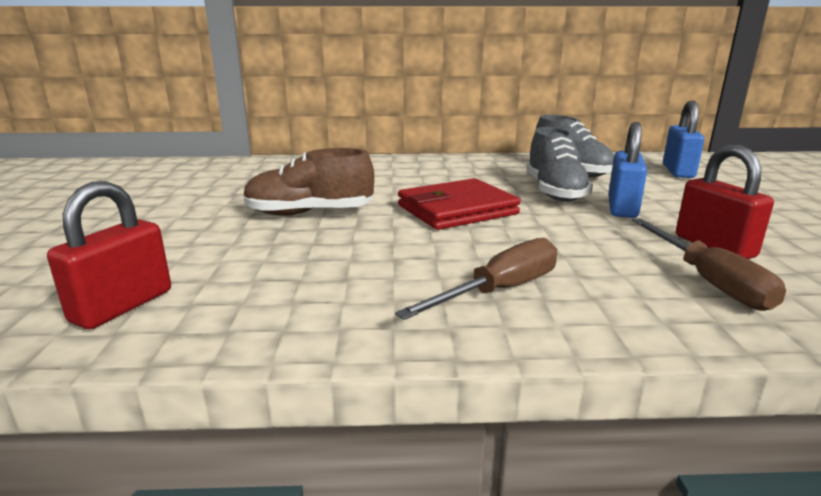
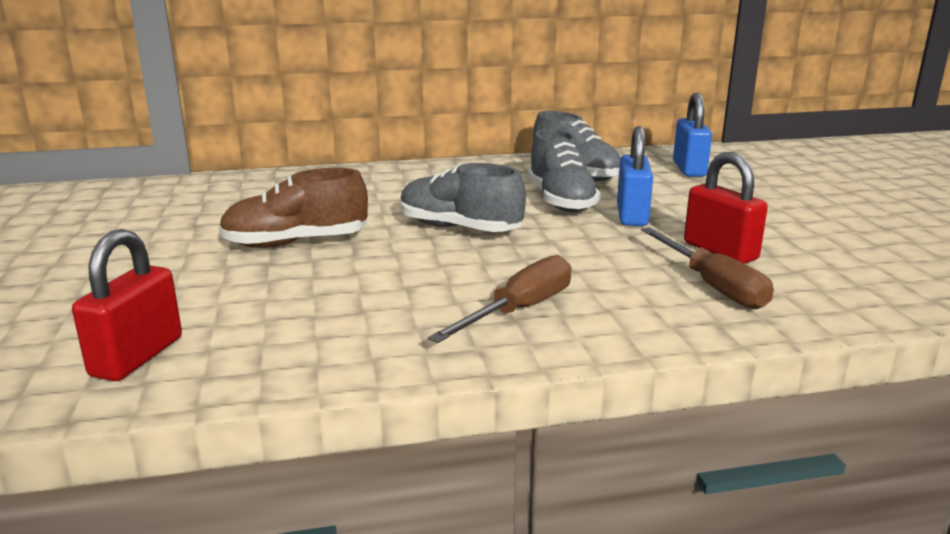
camera: 10 degrees left, 0 degrees up
(457, 210) = (459, 228): red wallet -> grey shoe

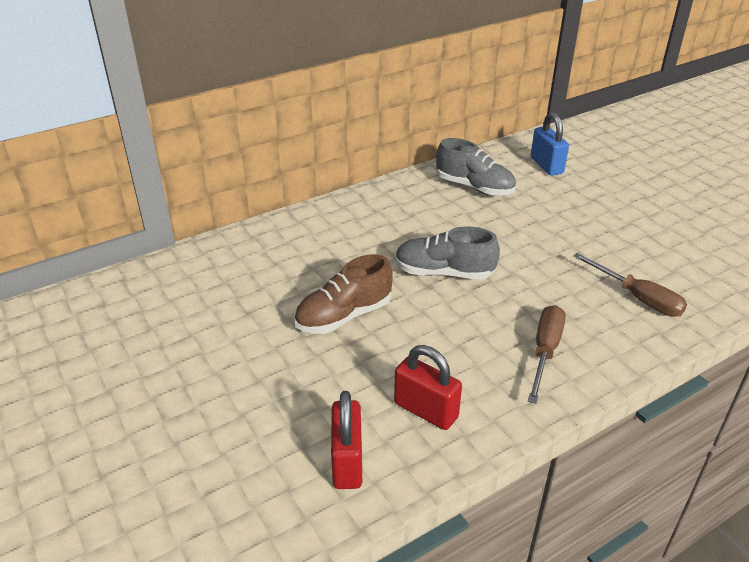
camera: 20 degrees left, 15 degrees up
(561, 201) = (488, 224): grey shoe -> none
(632, 215) = (545, 232): blue padlock -> none
(720, 251) = (621, 260): red padlock -> red padlock (426, 410)

